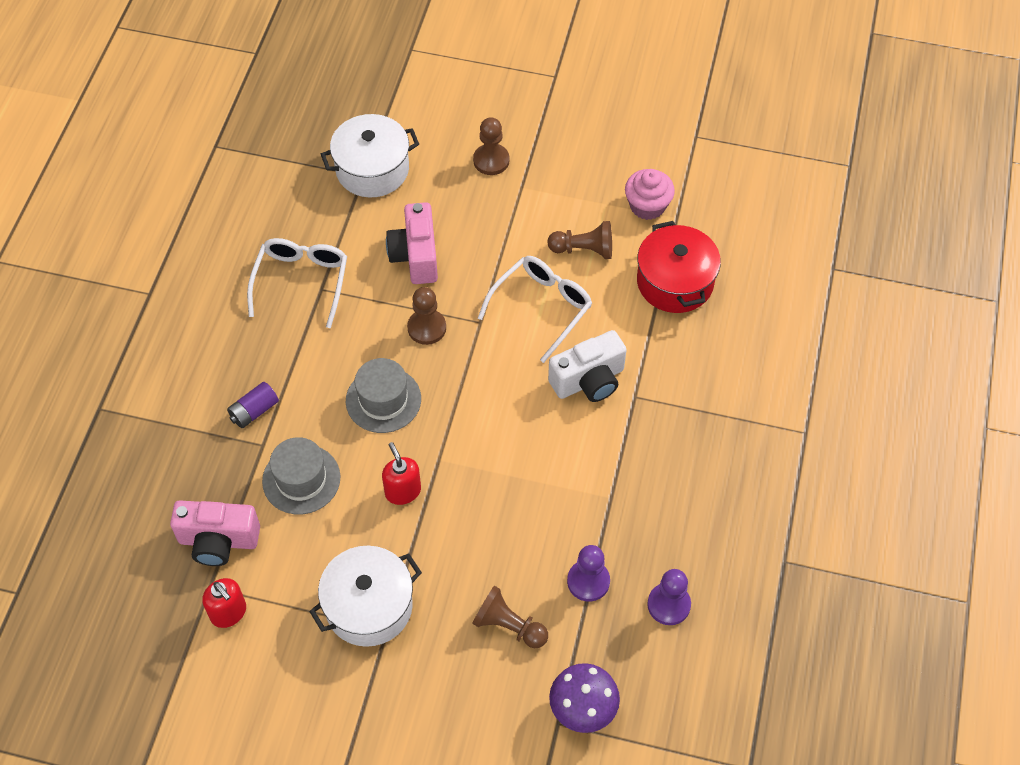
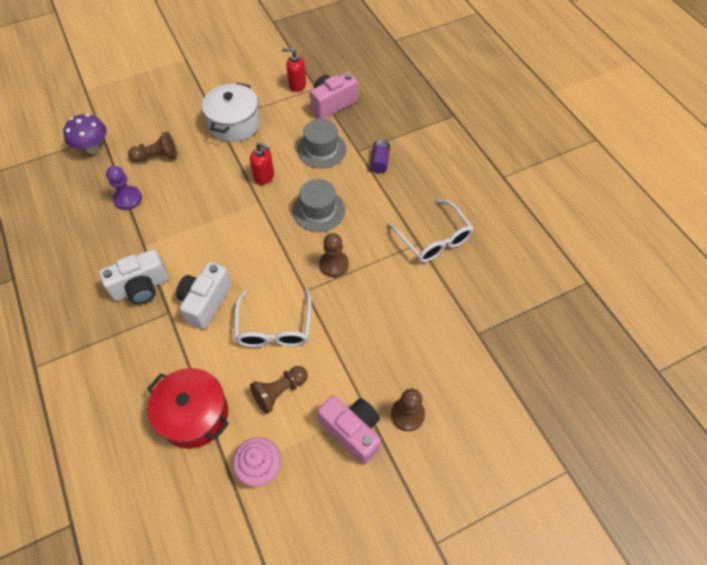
camera: 140 degrees right, 0 degrees up
(372, 169) = (477, 342): white pot -> none
(415, 256) = (385, 303): pink camera -> pink camera (352, 431)
(645, 445) = (141, 287): none -> white camera
(668, 605) = (74, 215): purple pawn -> none

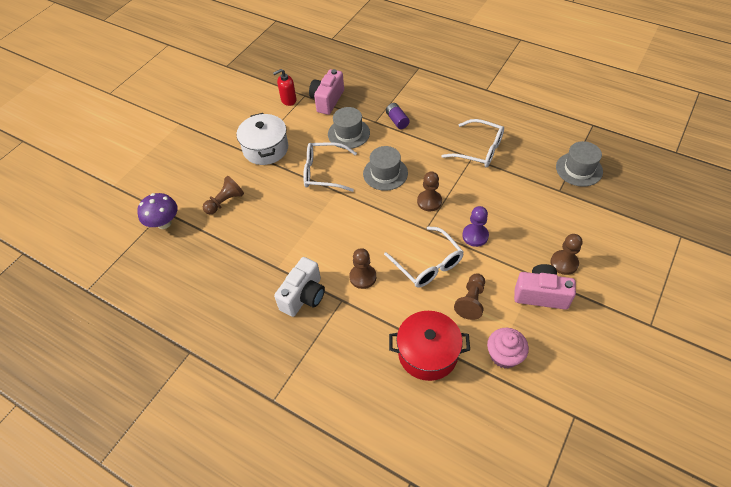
camera: 30 degrees left, 5 degrees down
(128, 199) = (231, 243): purple pawn -> purple pawn (475, 236)
(205, 302) = (363, 277): white camera -> brown pawn
(264, 176) = (324, 172): red soap dispenser -> white glasses
(522, 323) = (579, 169): none -> grey hat

